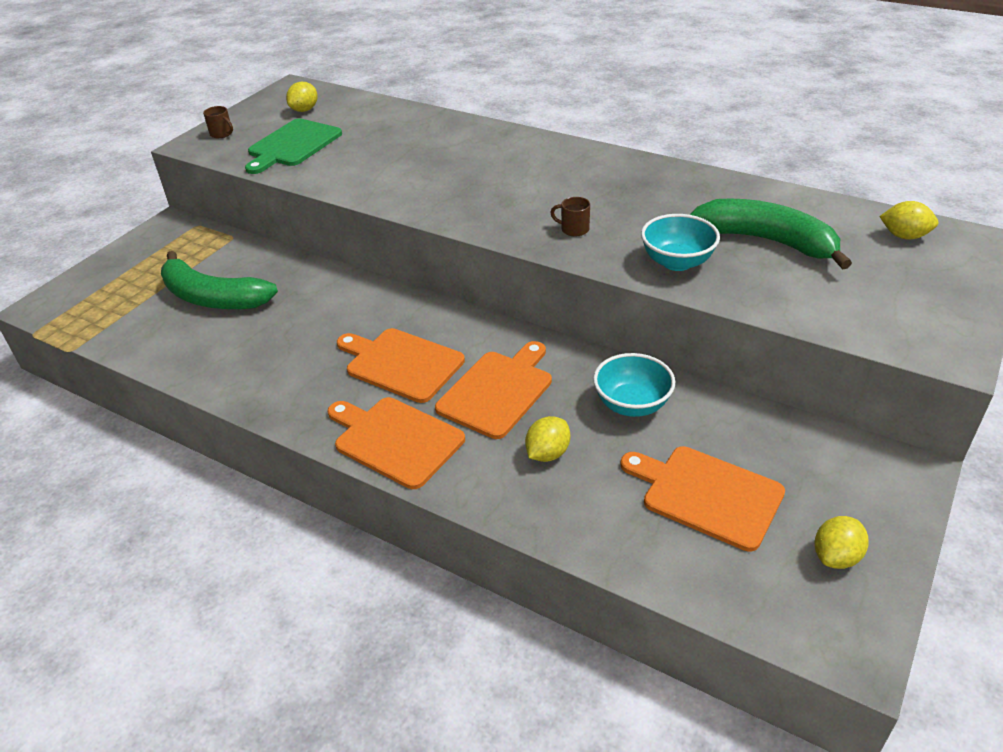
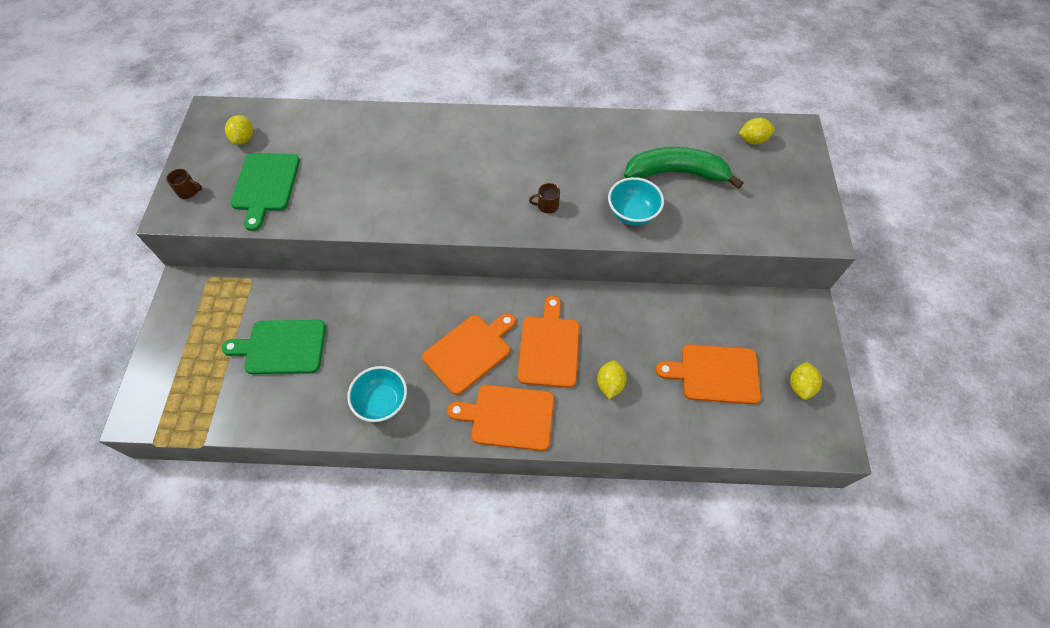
camera: 30 degrees left, 20 degrees up
(212, 297) = (281, 347): green banana -> green cutting board
(401, 364) = (470, 351): orange cutting board -> orange cutting board turned 135 degrees clockwise
(632, 404) = (637, 323): turquoise bowl -> turquoise bowl (382, 402)

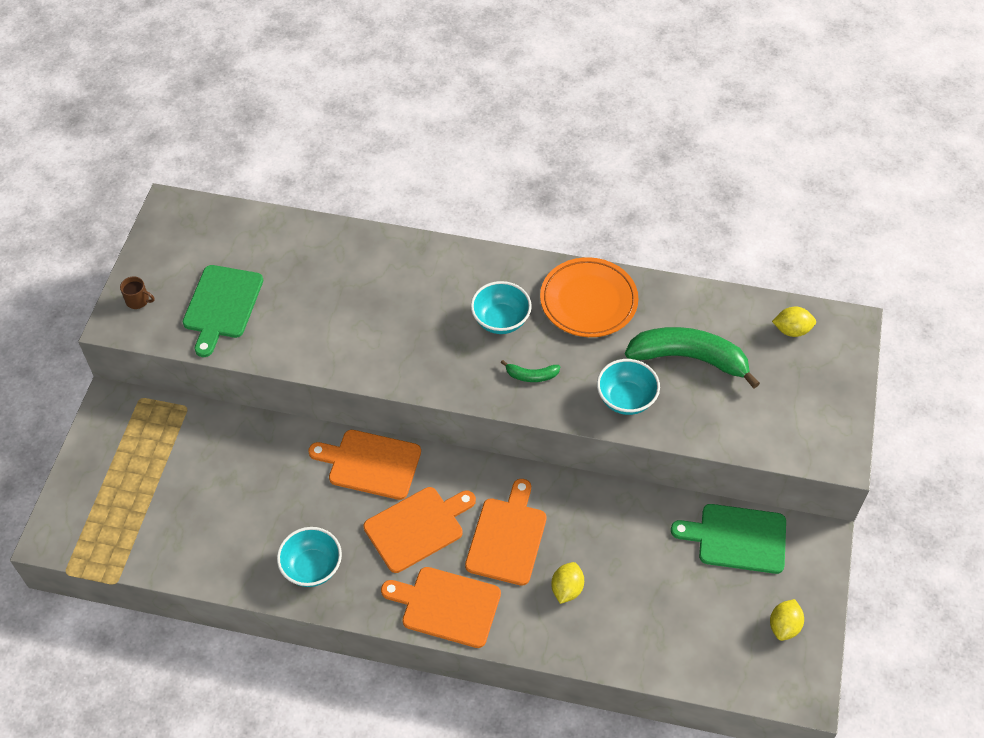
camera: 10 degrees right, 5 degrees down
(244, 139) = (204, 245): yellow lemon -> none
(281, 347) = (211, 490): green cutting board -> green cutting board (737, 538)
(511, 165) = (500, 320): none -> turquoise bowl
(547, 206) = (531, 375): brown mug -> green banana
(581, 140) = (588, 301): none -> orange plate
(715, 374) = (689, 597): orange cutting board -> orange cutting board (370, 464)

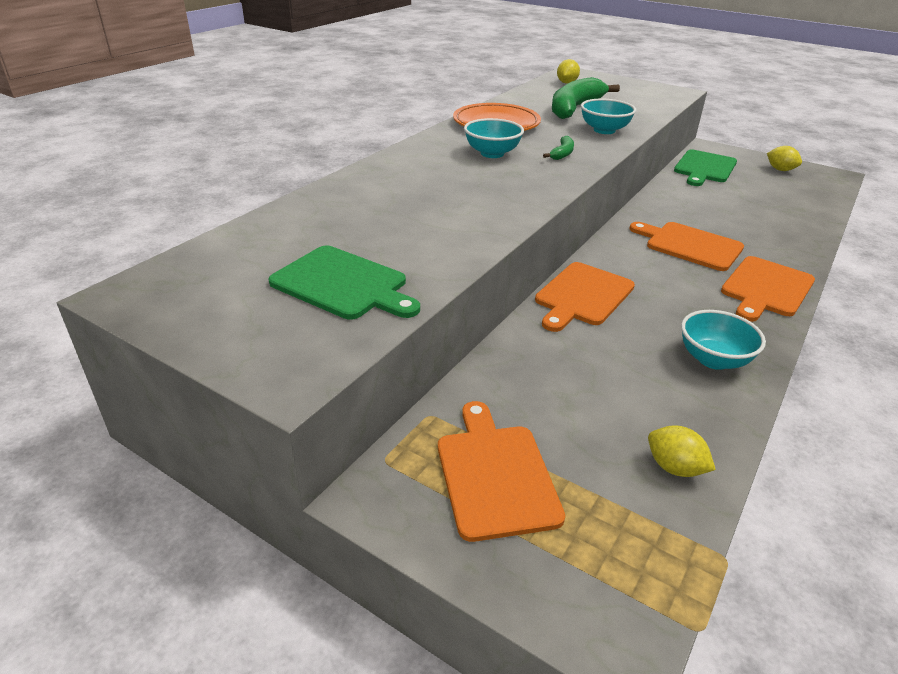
camera: 70 degrees left, 20 degrees down
(138, 300) = (266, 351): brown mug -> none
(417, 527) = (670, 285): orange cutting board -> orange cutting board (495, 475)
(567, 589) = (747, 232): yellow lemon -> yellow lemon (674, 467)

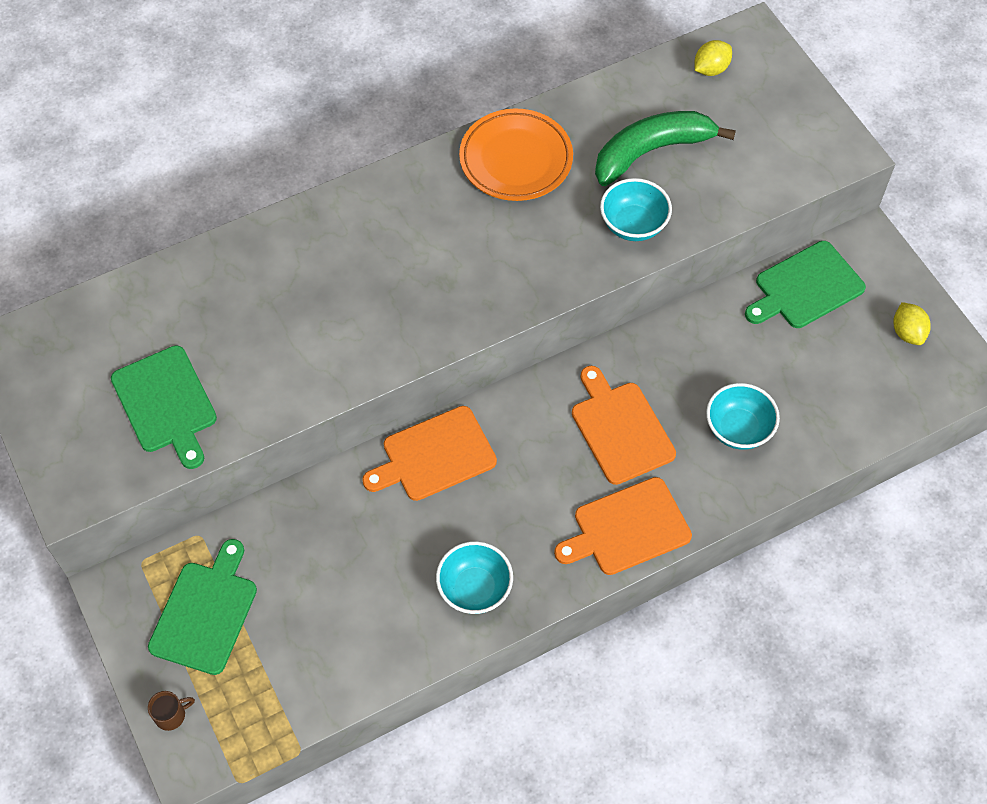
camera: 30 degrees right, 25 degrees up
(492, 153) = (454, 231): turquoise bowl -> turquoise bowl (738, 429)
(495, 475) = (205, 612): orange cutting board -> green cutting board
(549, 595) = (171, 715): none -> brown mug
(562, 154) = (531, 262): green banana -> none
(674, 467) = (334, 671): yellow lemon -> none

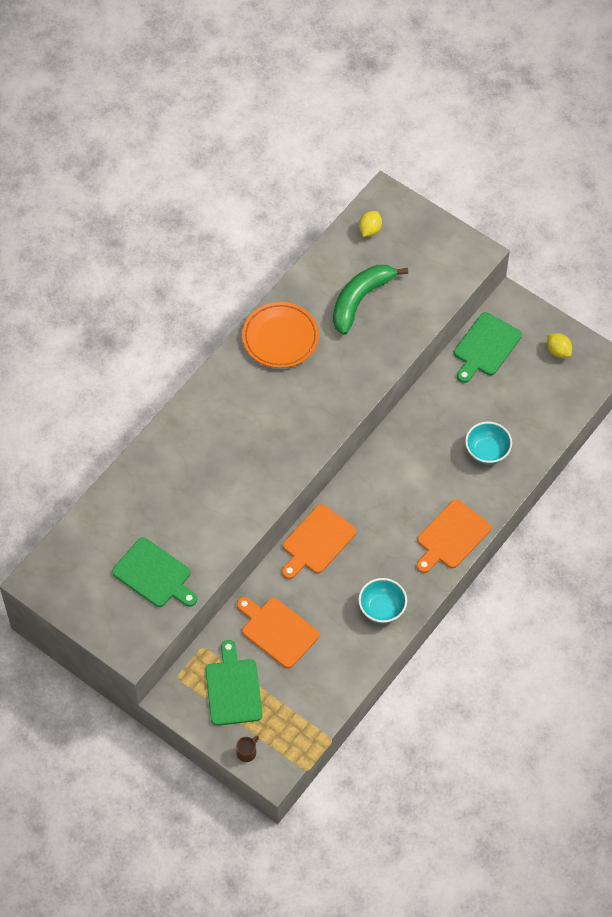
camera: 25 degrees left, 0 degrees up
(620, 429) = (418, 480): orange cutting board -> orange cutting board (277, 631)
(633, 225) = (373, 352): turquoise bowl -> none

